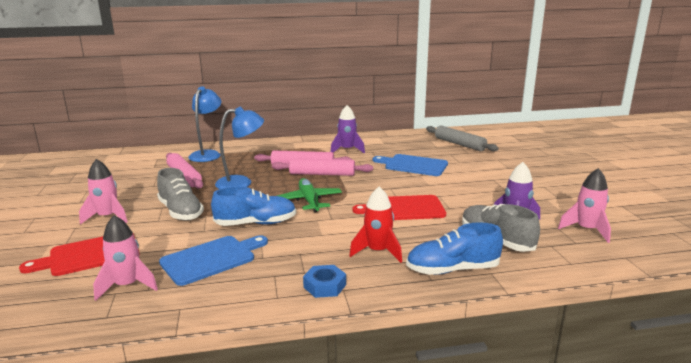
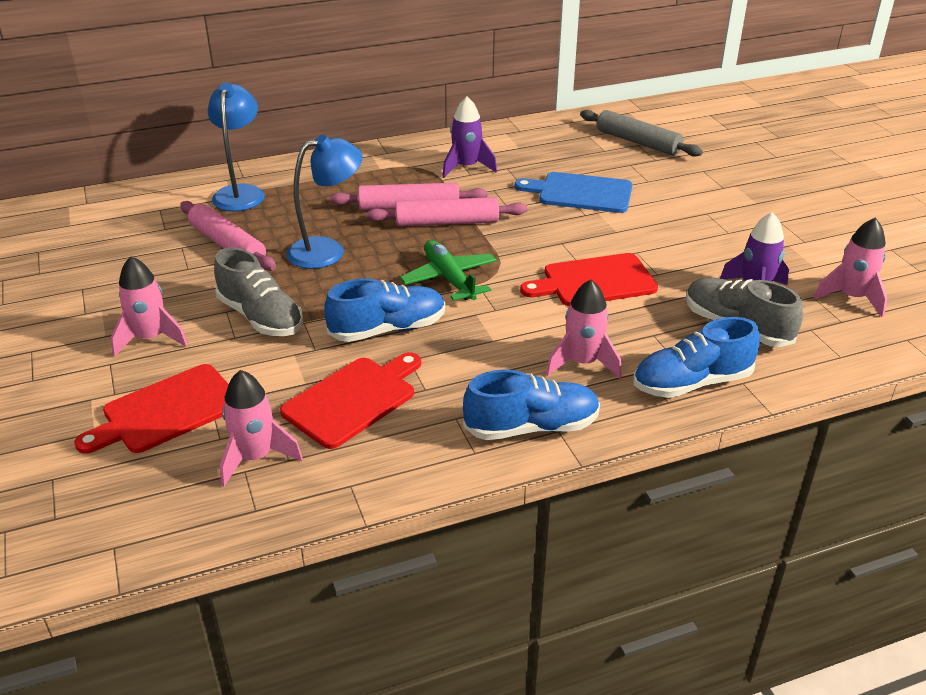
camera: 10 degrees left, 15 degrees up
(211, 259) = (353, 399): blue cutting board -> red cutting board
(324, 286) = (531, 427): blue nut -> blue shoe
(377, 252) = (582, 363): red rocket -> pink rocket

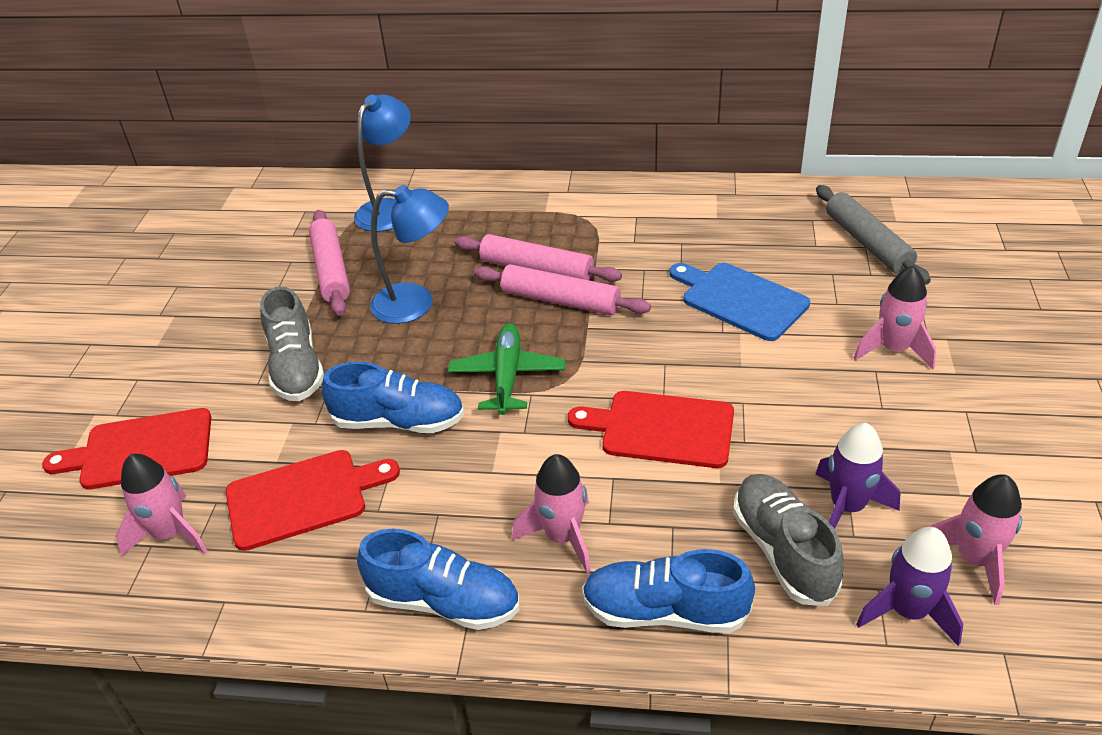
camera: 30 degrees right, 5 degrees up
(151, 338) = (188, 362): pink rocket -> pink rocket (893, 349)
(466, 167) = (637, 231): purple rocket -> purple rocket (908, 611)

